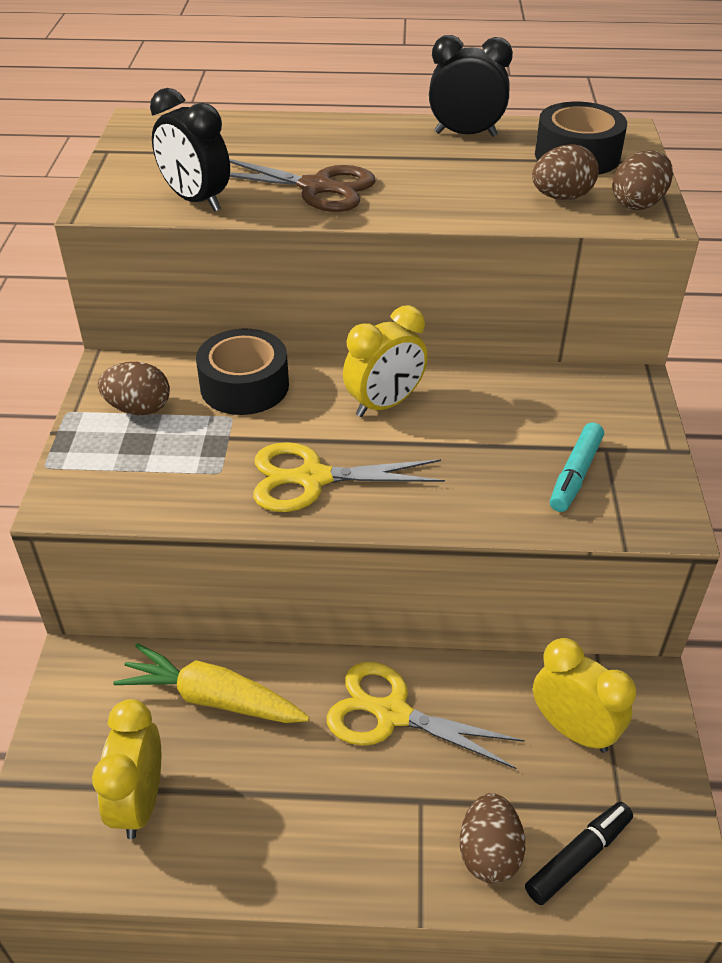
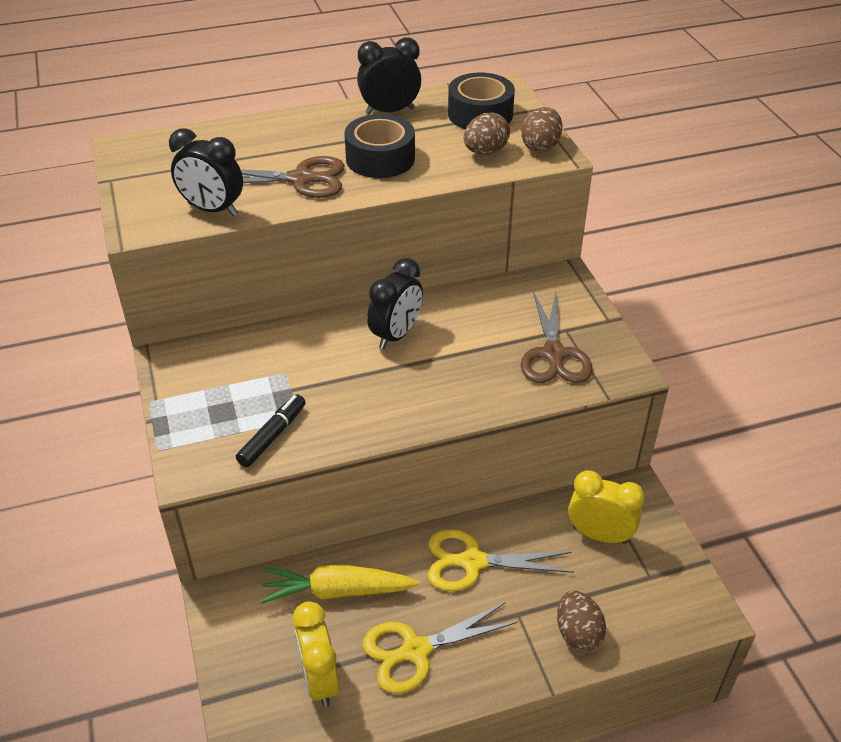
camera: 20 degrees left, 0 degrees up
(139, 408) = (208, 385): brown egg -> none
(244, 386) = (282, 346): black tape -> black tape (380, 158)
(313, 478) = (371, 404): yellow scissors -> yellow scissors (416, 650)
(384, 404) = (396, 335): yellow clock -> black clock
(575, 474) = (553, 354): turquoise marker -> brown scissors
(578, 857) = (636, 616): black marker -> black marker (273, 436)

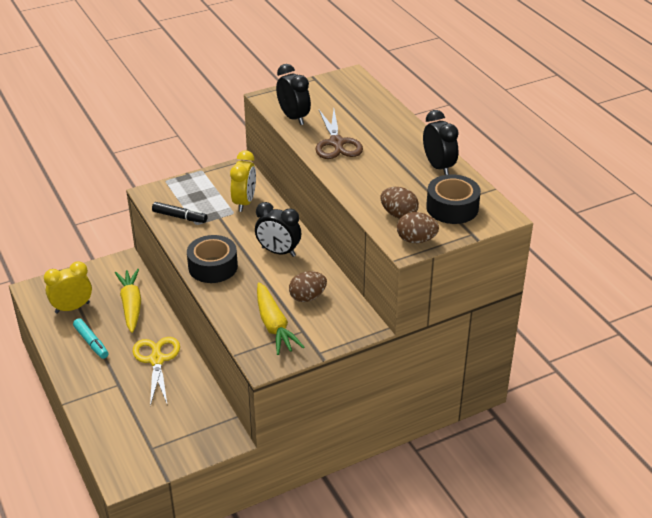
camera: 80 degrees right, 5 degrees down
(212, 209) = (293, 118): black clock -> black clock turned 135 degrees clockwise
(380, 158) = (372, 170): black tape -> black tape (213, 267)
(416, 650) = (91, 342): yellow scissors -> turquoise marker
(553, 354) = (274, 326): brown scissors -> yellow carrot
(578, 633) = (105, 413): brown egg -> brown egg (307, 297)
(599, 535) = (185, 420): yellow clock -> yellow clock (244, 202)

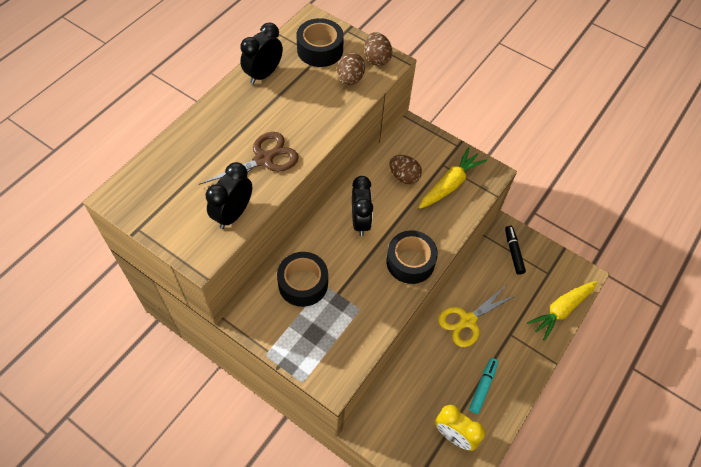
camera: 120 degrees left, 20 degrees up
(131, 305) = (419, 383): yellow carrot -> yellow carrot (561, 310)
(180, 217) = (357, 330): black marker -> black marker (513, 252)
(244, 202) = (303, 283): yellow clock -> black tape

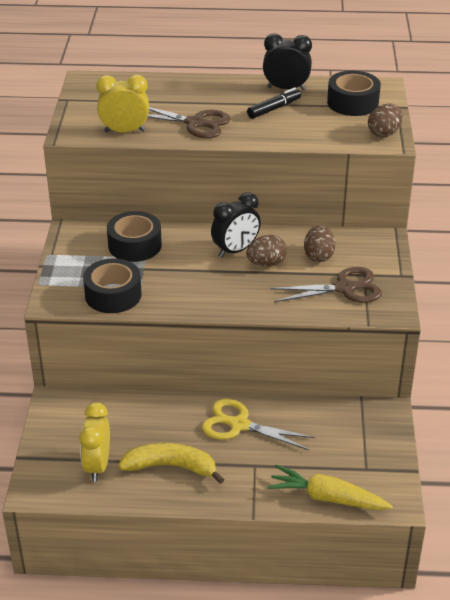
camera: 60 degrees right, 20 degrees down
(233, 214) = (124, 131): black clock -> yellow clock
(350, 79) = (339, 129): brown egg -> brown egg (266, 263)
(410, 262) = (222, 297): black tape -> black tape (113, 295)
(450, 184) = (344, 288): yellow carrot -> brown scissors
(483, 387) = (171, 467): turquoise marker -> yellow banana
(513, 252) = (364, 428): black marker -> black marker (274, 109)

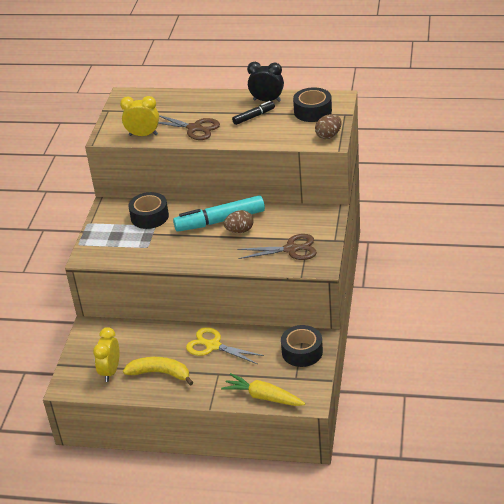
camera: 10 degrees right, 0 degrees up
(113, 295) = (127, 252): black tape -> black tape (302, 352)
(235, 250) = (220, 221): black clock -> turquoise marker
(318, 256) = (278, 225): brown egg -> none

